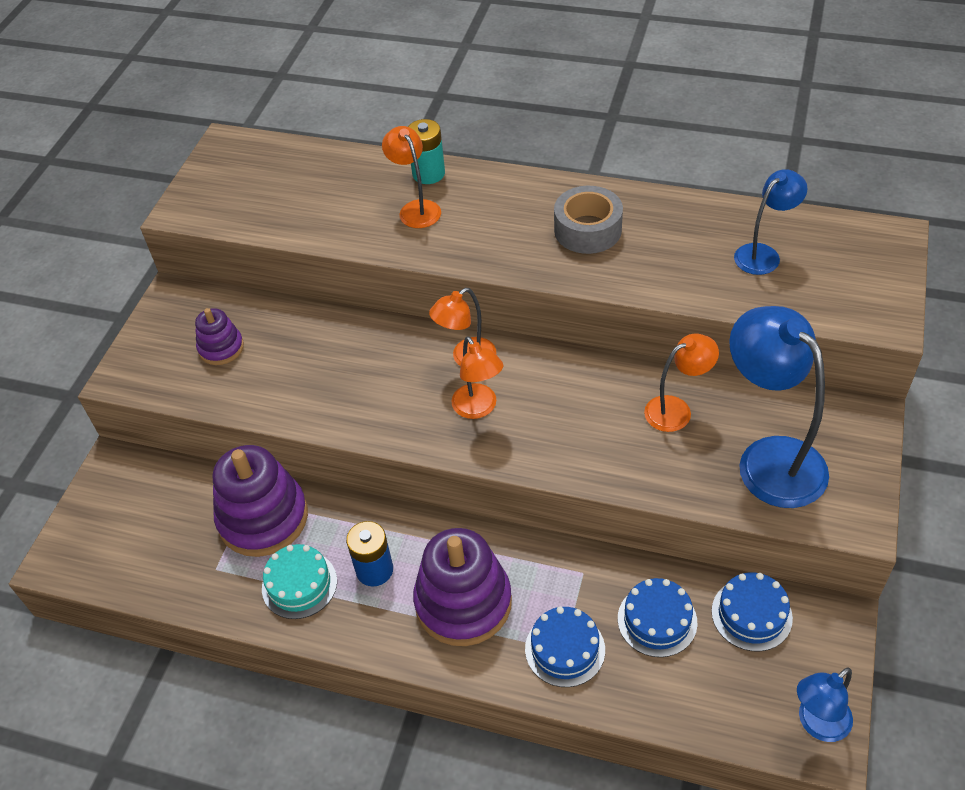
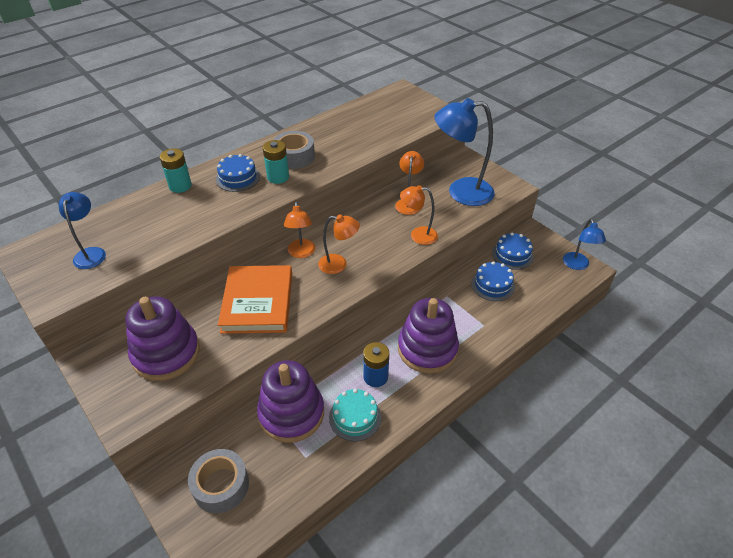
camera: 60 degrees left, 5 degrees down
(137, 515) = (221, 485): none -> grey tape
(221, 348) = (166, 353): purple stacking toy -> purple stacking toy, size x1.89
(351, 373) = (258, 302): none -> orange book
(416, 208) = (199, 202): orange lamp -> orange lamp (418, 235)
(529, 242) = (278, 177): none -> turquoise battery
(565, 649) = (484, 324): blue cake -> blue cake (238, 178)
(763, 254) = (372, 120): blue lamp -> blue lamp (91, 253)

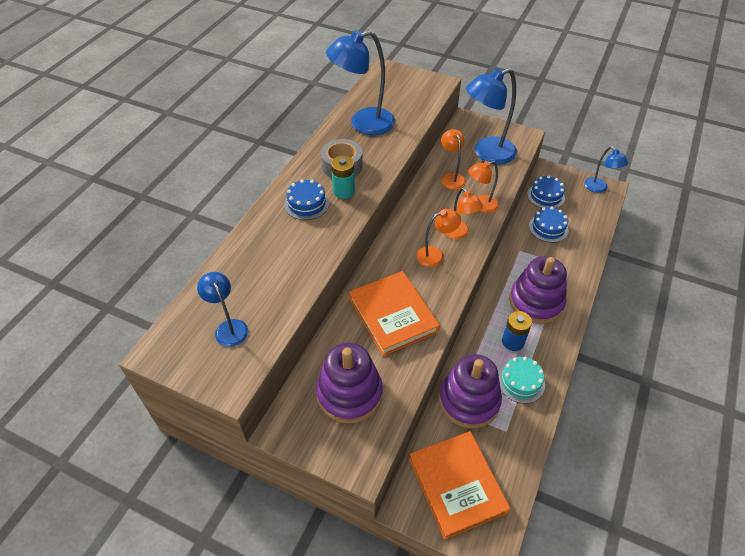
camera: 25 degrees left, 5 degrees up
(180, 186) = (257, 230): turquoise battery -> none
(221, 485) = (457, 485): grey tape -> orange book
(301, 253) = (395, 256): orange lamp -> orange lamp (459, 233)
(343, 128) = (363, 124): none -> blue lamp

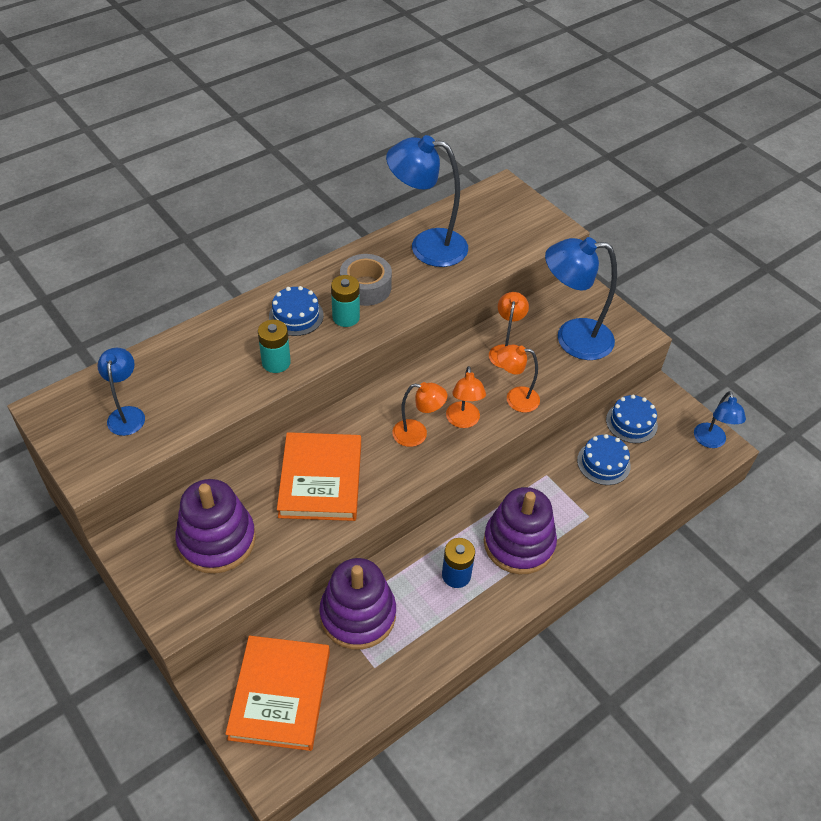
camera: 25 degrees right, 0 degrees up
(317, 242) = (276, 362): none -> turquoise battery
(521, 382) = (431, 623): turquoise cake -> none

